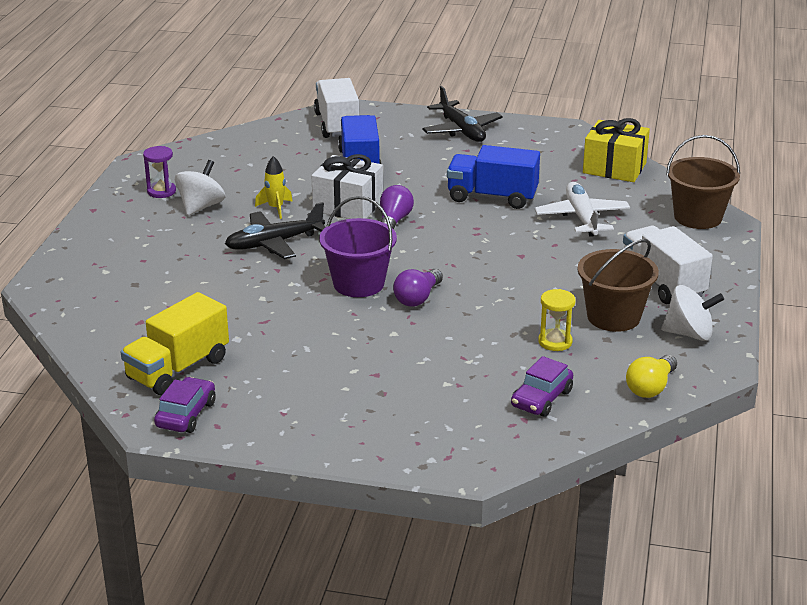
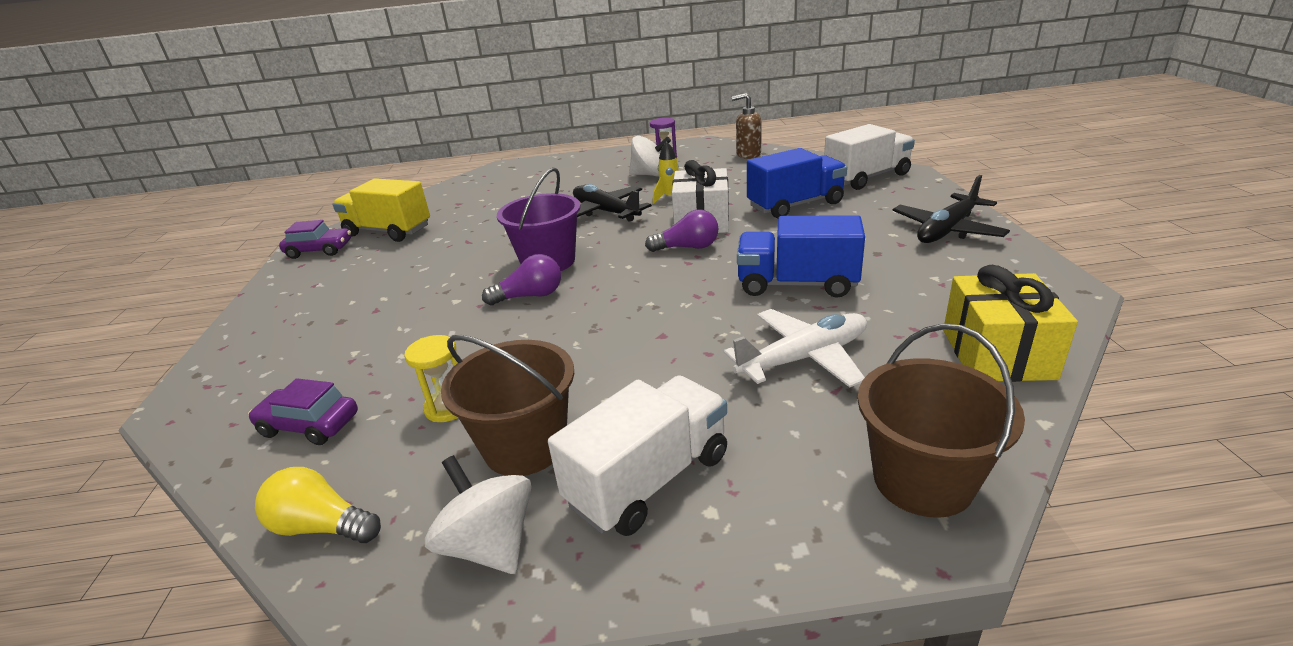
camera: 75 degrees right, 0 degrees up
(210, 152) = (748, 154): none -> brown soap dispenser
(417, 298) = (530, 296): purple light bulb -> purple light bulb turned 150 degrees clockwise
(492, 197) = (797, 284): blue truck -> blue truck turned 75 degrees counterclockwise
(689, 334) = (490, 545): white spinning top -> white spinning top turned 150 degrees clockwise

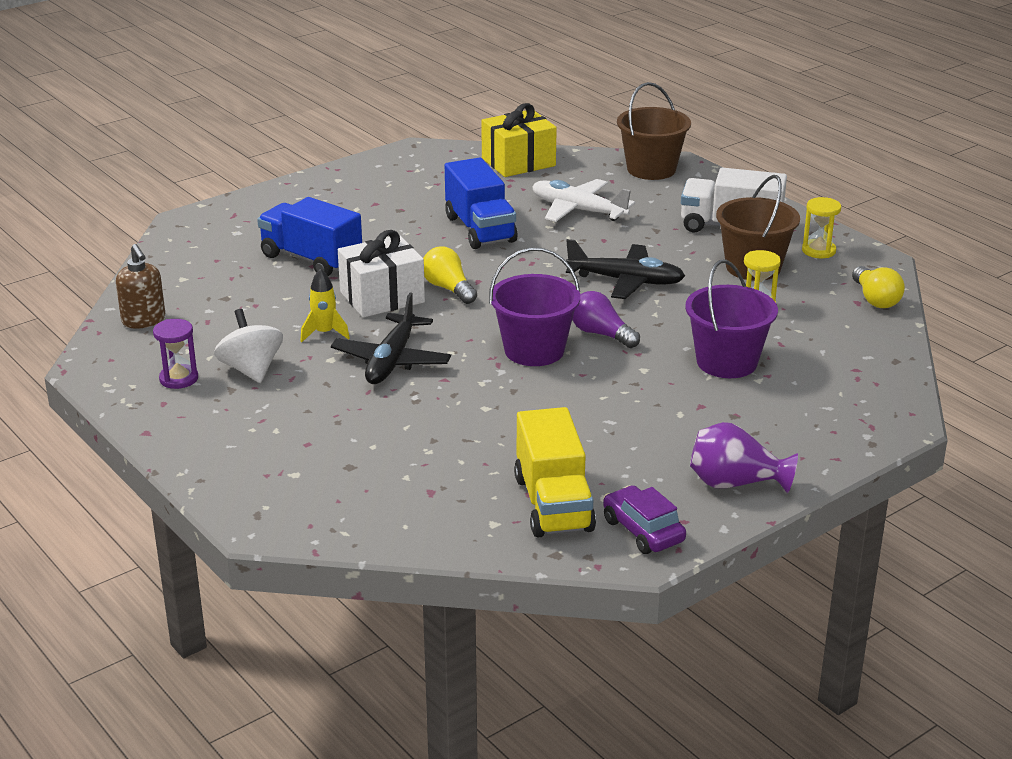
camera: 125 degrees left, 0 degrees up
(288, 293) = (735, 483): none -> purple vase
(309, 425) = (835, 349): purple car -> none
(400, 345) = (726, 362): none -> purple bucket
(490, 545) = (818, 251): white spinning top -> yellow hourglass
(687, 247) = (448, 288): purple light bulb -> yellow light bulb
(866, 178) = (212, 237): white truck -> none
(947, 230) = (335, 190): black plane -> black plane (626, 281)

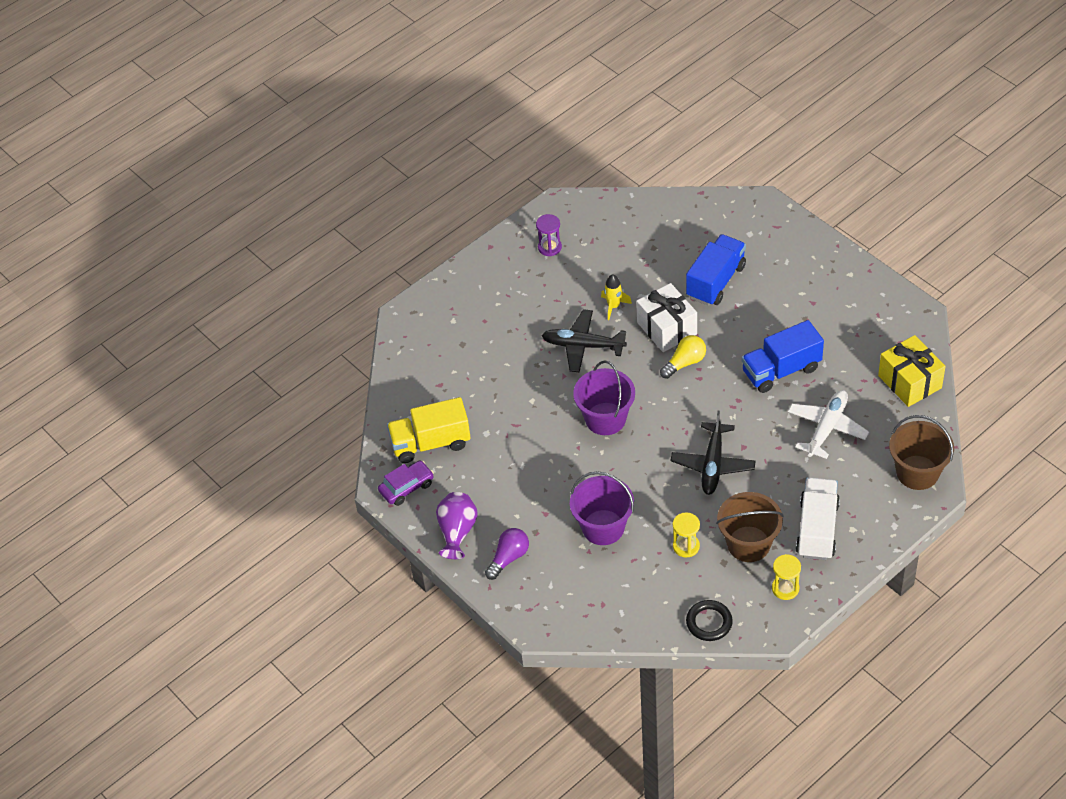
camera: 90 degrees right, 20 degrees up
(144, 320) = (617, 215): brown soap dispenser -> none
(251, 370) = (564, 279): white spinning top -> none
(601, 334) = (632, 454): purple light bulb -> purple light bulb (508, 558)
(875, 299) = (709, 622): yellow light bulb -> black ring

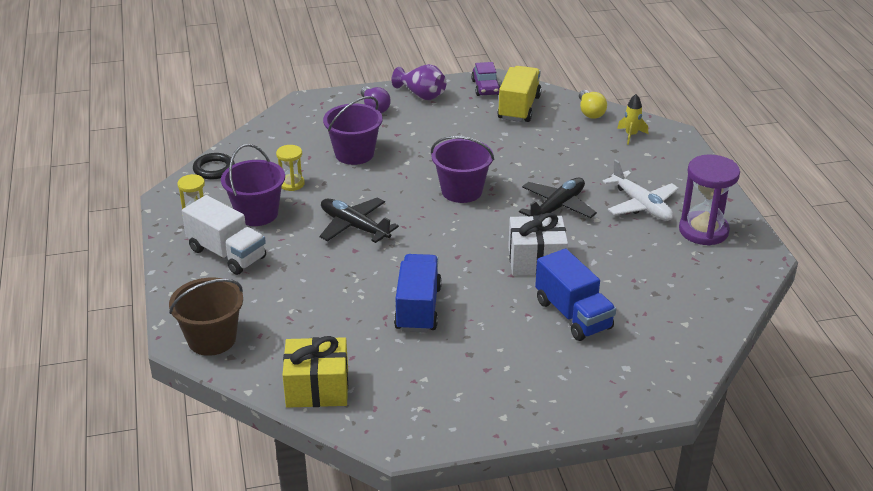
camera: 115 degrees right, 15 degrees down
(549, 247) = (703, 231): purple hourglass -> purple hourglass, size x1.84
(613, 306) = (592, 240): yellow rocket -> yellow rocket (631, 135)
(685, 363) = (483, 255): yellow light bulb -> yellow light bulb (590, 112)
(748, 544) = (257, 214): brown bucket -> purple bucket
(827, 428) = (322, 306): white plane -> white plane (641, 205)

